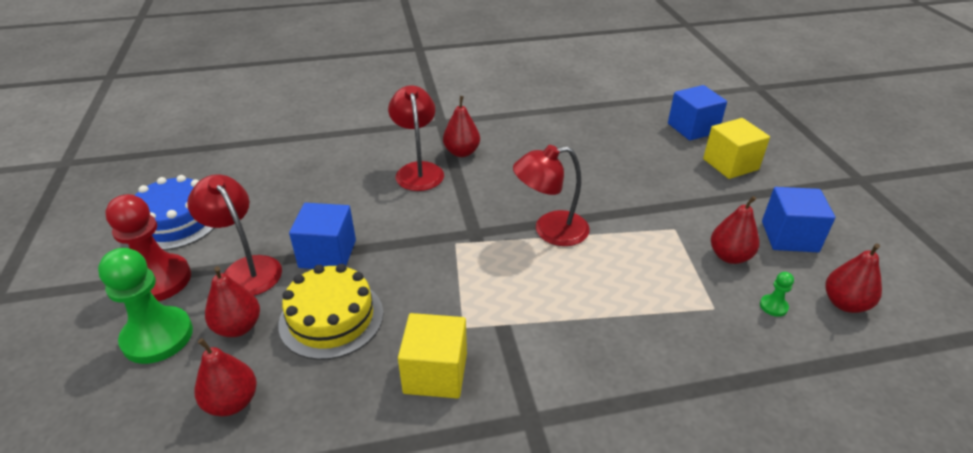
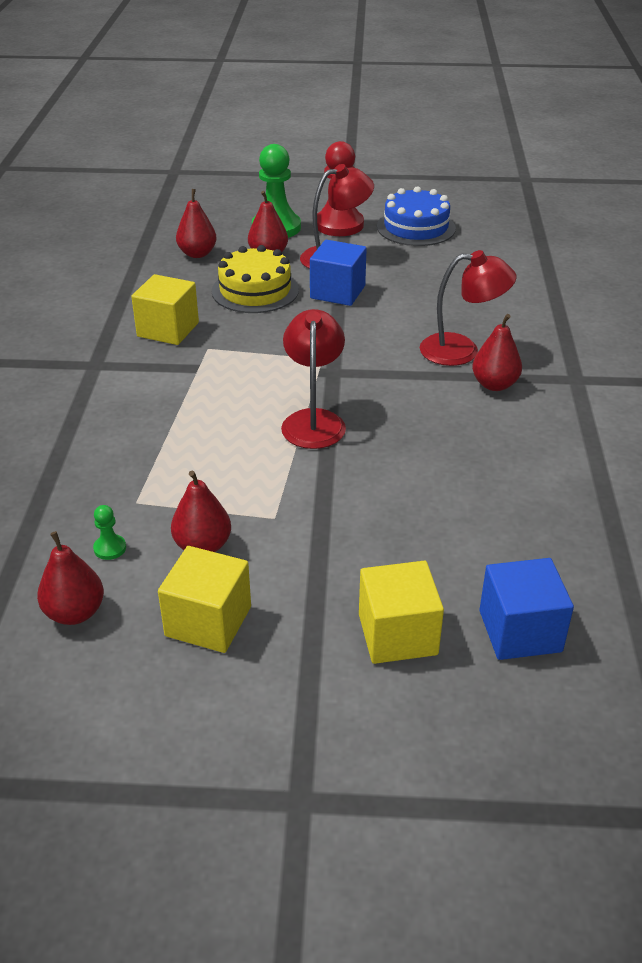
camera: 105 degrees right, 0 degrees up
(789, 236) = (208, 621): blue cube -> yellow cube

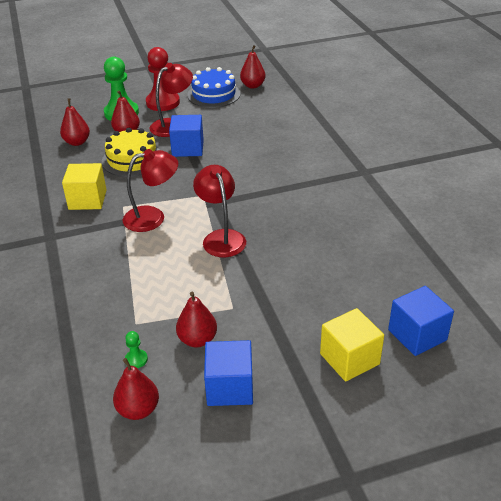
camera: 20 degrees left, 0 degrees up
(208, 621) = (230, 387): yellow cube -> blue cube
(462, 350) = (287, 169): red lamp -> red lamp (153, 217)
(494, 384) = (319, 186): red pear -> red pear (253, 86)

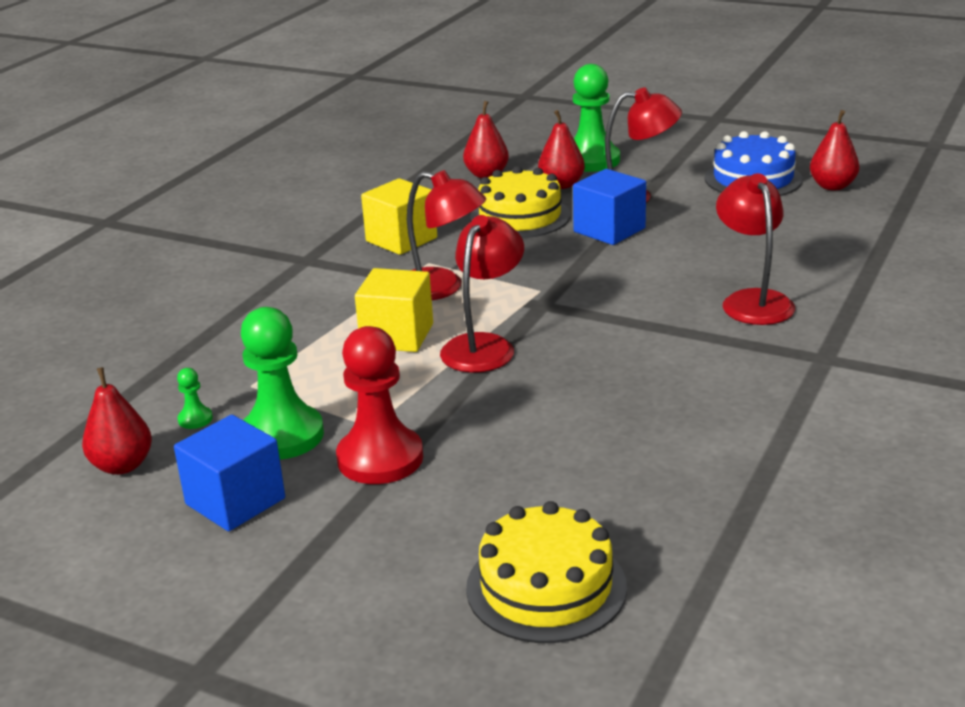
camera: 45 degrees right, 10 degrees down
(163, 102) = (664, 166): red pawn -> red pawn (380, 458)
(197, 340) = (282, 436): red pear -> green pawn
(301, 157) = (752, 301): none -> red lamp
(349, 359) = (411, 558): yellow cube -> yellow cube (397, 335)
(417, 335) = (546, 587): blue cube -> yellow cake

